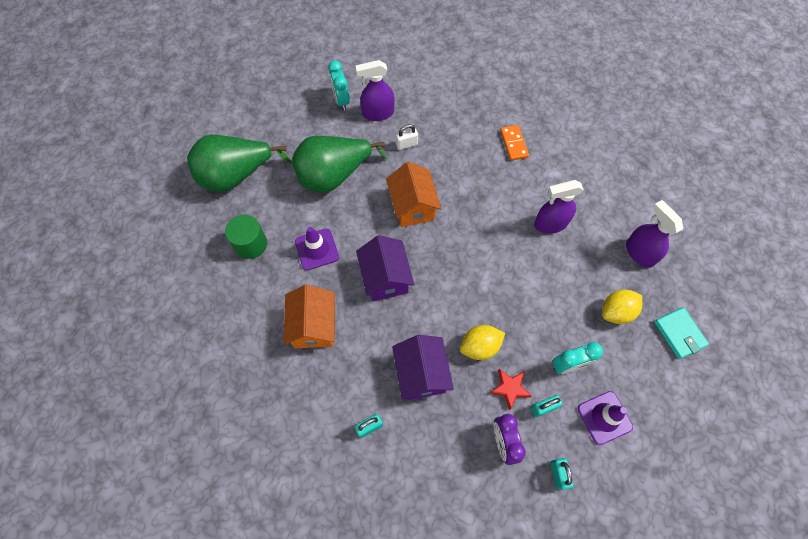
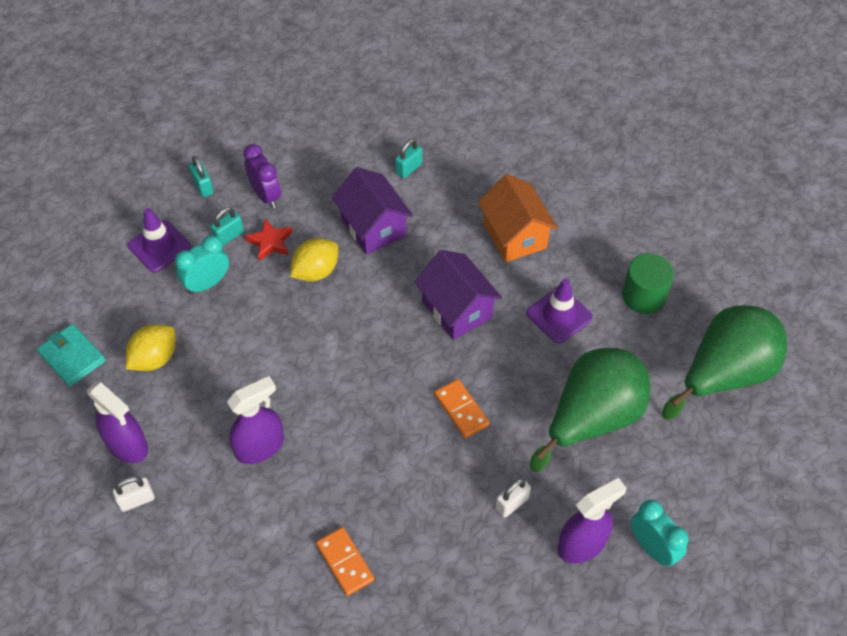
camera: 160 degrees right, 10 degrees down
(413, 206) = (461, 410): orange house -> orange domino
(634, 215) = (137, 500): none -> white padlock

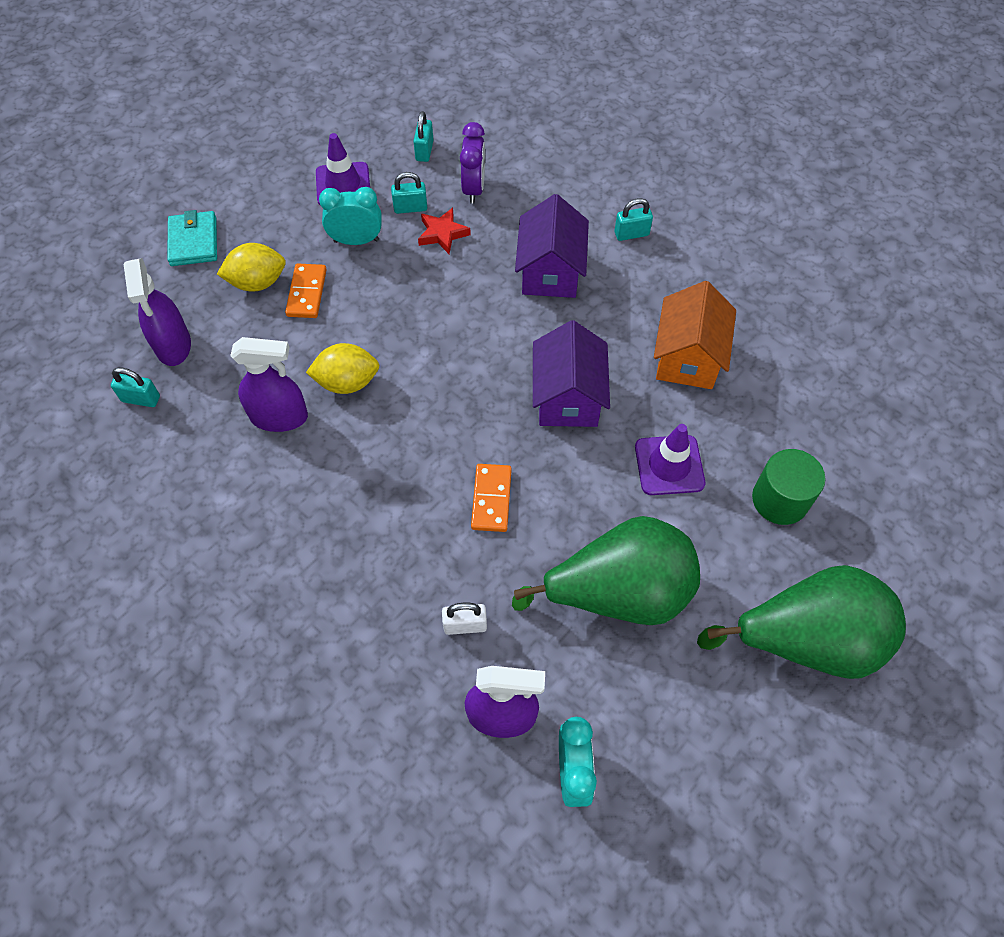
camera: 35 degrees right, 5 degrees up
(137, 500) = (141, 399): white padlock -> turquoise padlock
(316, 271) = (461, 284): yellow lemon -> yellow lemon (347, 382)
(345, 562) = (264, 574): orange domino -> orange domino (307, 293)

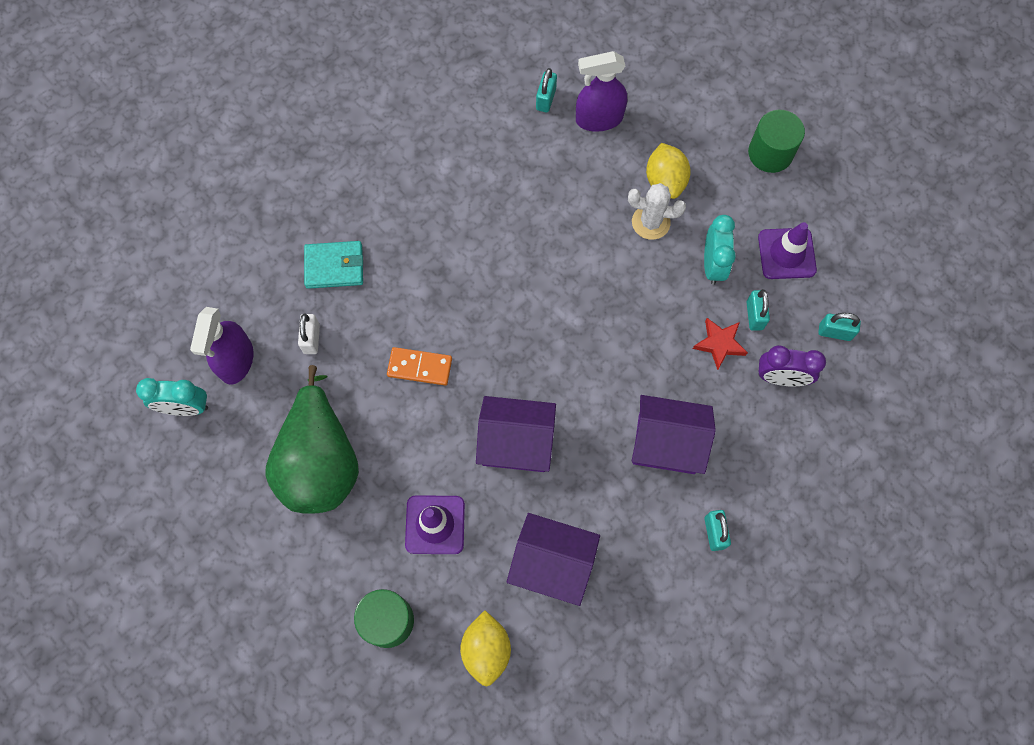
camera: 95 degrees right, 10 degrees up
(193, 241) = (715, 127): turquoise wallet -> turquoise wallet (334, 266)
(228, 197) = (770, 153): none -> green cylinder
(279, 417) = (518, 203): purple spray bottle -> none
(307, 293) = (651, 222): orange domino -> white cactus
(347, 382) = (549, 255): yellow lemon -> yellow lemon (486, 650)
(687, 358) = (552, 563): orange house -> purple house
(807, 639) = (254, 613): green pear -> none

